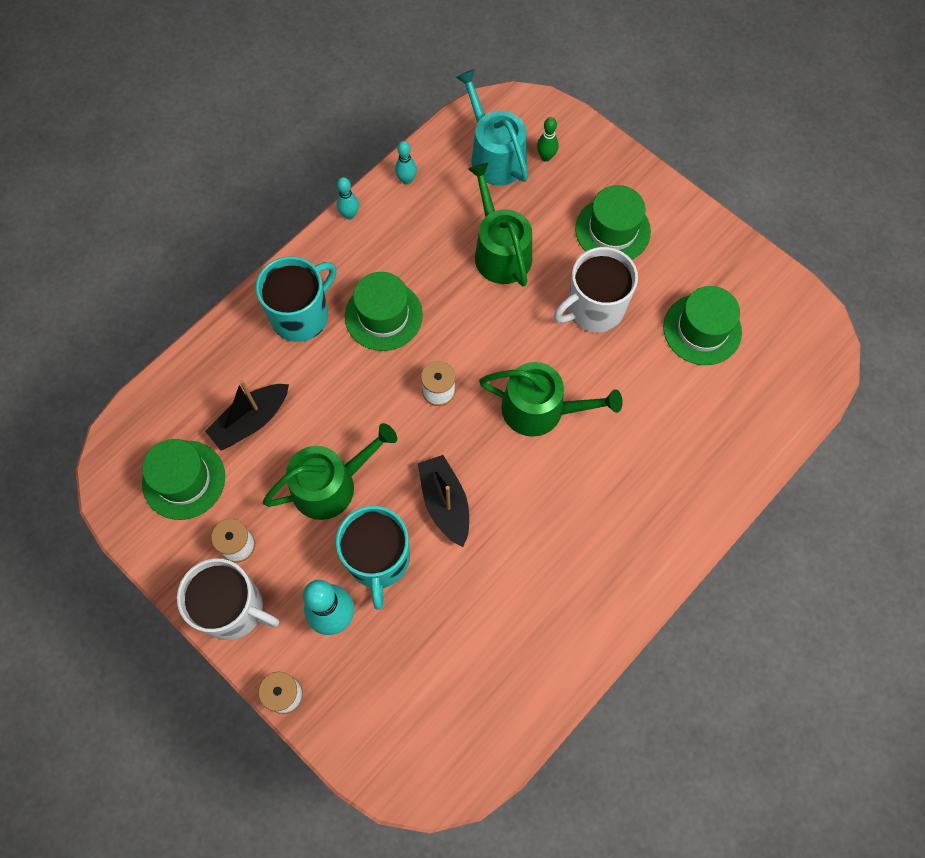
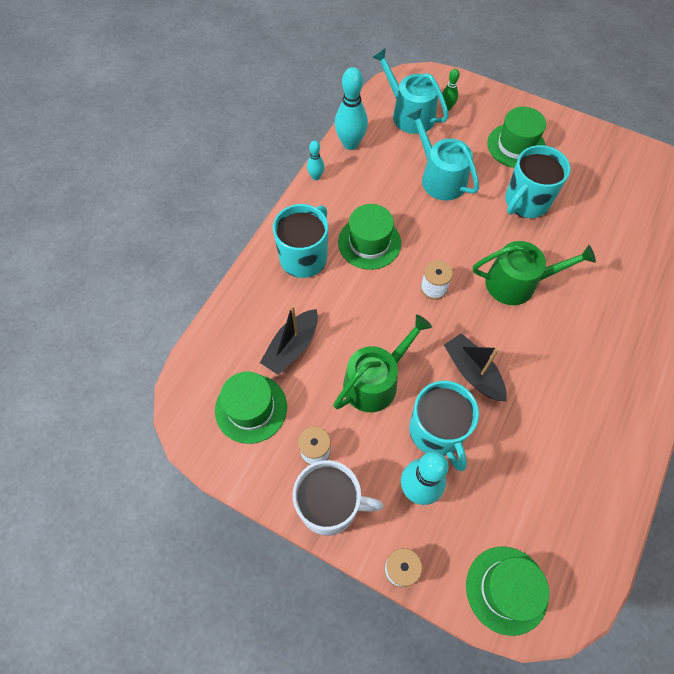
camera: 15 degrees left, 5 degrees down
(406, 180) = (350, 144): turquoise bowling pin -> turquoise bowling pin, size x1.90
(500, 251) = (440, 177): green watering can -> turquoise watering can
(594, 308) = (526, 202): white mug -> turquoise mug
(702, 329) = (610, 198): green hat -> green hat (506, 589)

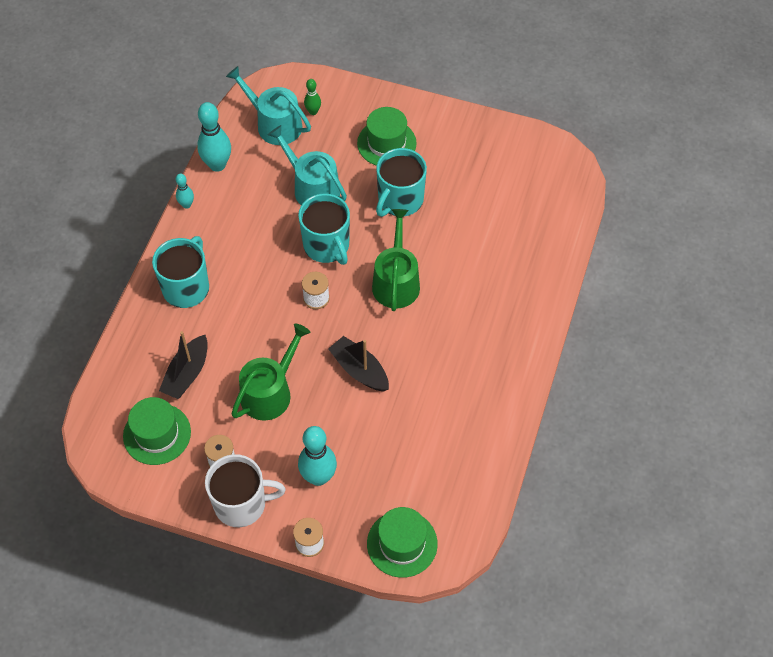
camera: 10 degrees left, 5 degrees down
(369, 242) = (249, 263): green hat -> none
(436, 431) = (331, 427): turquoise mug -> turquoise mug (327, 246)
(517, 283) = (396, 281): green watering can -> green watering can turned 75 degrees counterclockwise

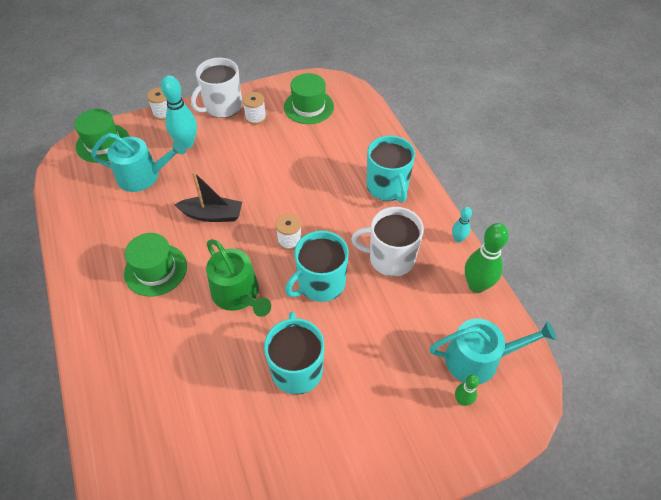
camera: 140 degrees right, 5 degrees down
(187, 374) = (327, 143): black boat -> none
(217, 165) = (476, 285): turquoise bowling pin -> green bowling pin
(254, 227) = (390, 258): none -> white mug
(270, 392) = (263, 165): green watering can -> none
(312, 187) = (382, 323): turquoise watering can -> turquoise watering can (143, 176)
(327, 246) = (320, 283): turquoise mug -> turquoise mug turned 60 degrees counterclockwise
(386, 143) = (362, 421): green hat -> green hat (155, 269)

